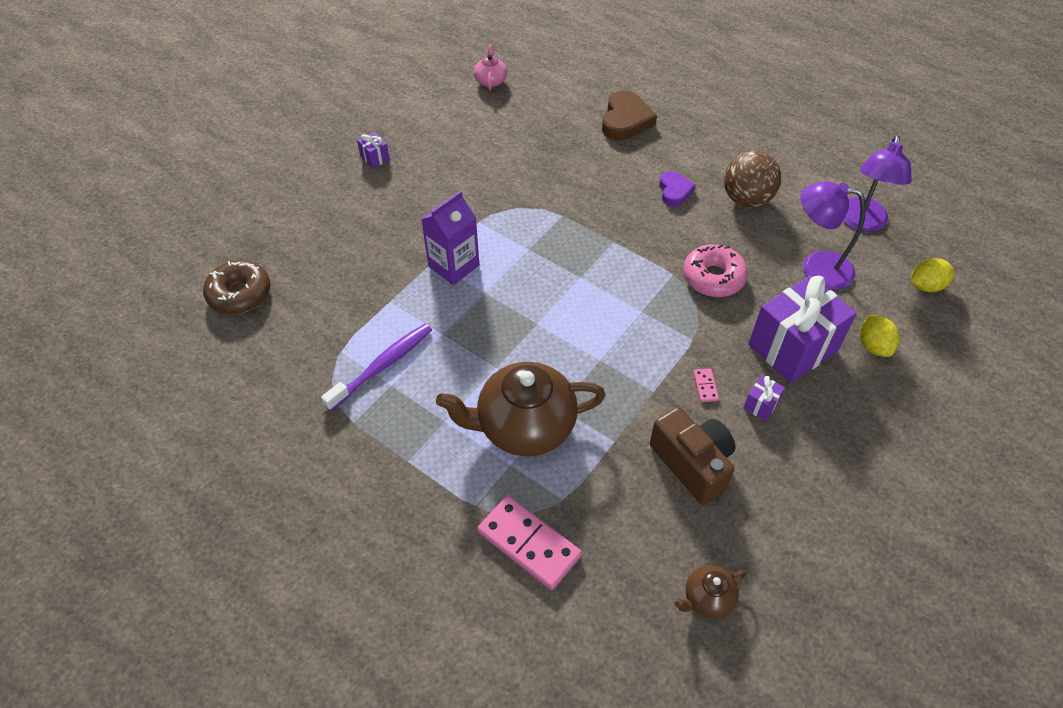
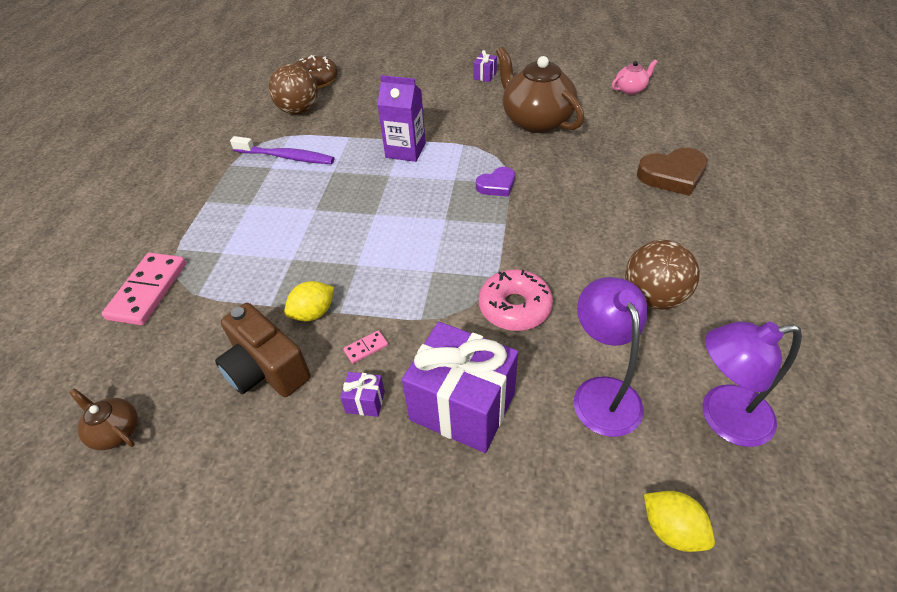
camera: 65 degrees right, 5 degrees down
(296, 328) = (299, 111): none -> brown ball
(524, 426) = (262, 246): brown teapot -> brown teapot (536, 120)
(674, 191) = (610, 240): purple heart -> purple heart (497, 185)
(692, 464) = (266, 369): brown camera -> brown camera turned 105 degrees clockwise
(873, 346) = (517, 491): yellow lemon -> yellow lemon (313, 313)

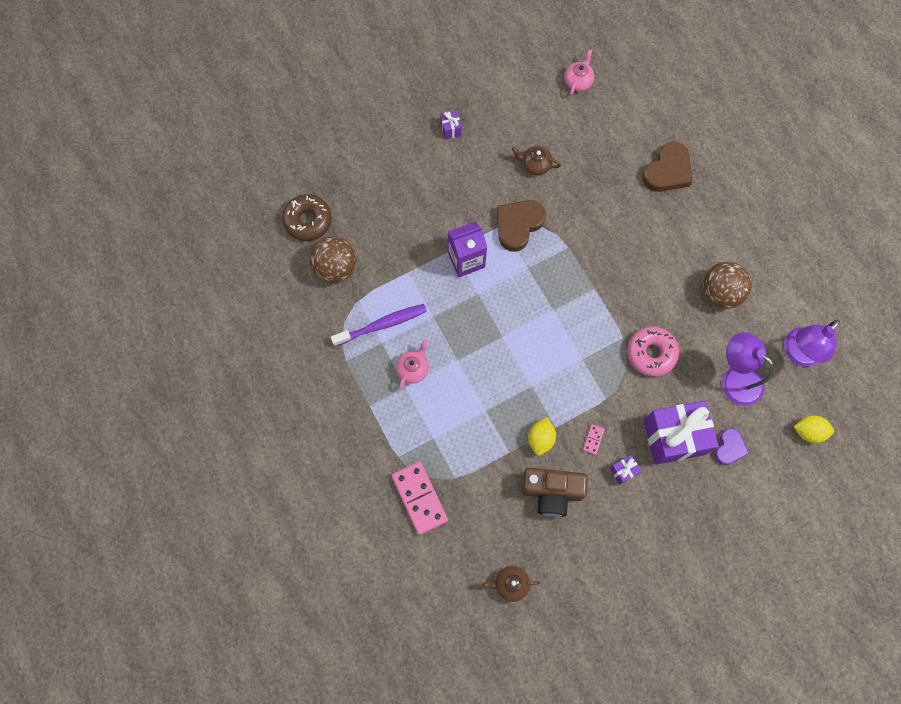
camera: 40 degrees left, 25 degrees up
(271, 196) = (413, 369): none -> pink teapot
(478, 149) = (518, 225): none -> brown heart
(497, 185) = (561, 255): purple heart -> purple heart (729, 448)
(536, 120) = (535, 165): brown teapot -> brown teapot, size x0.47

